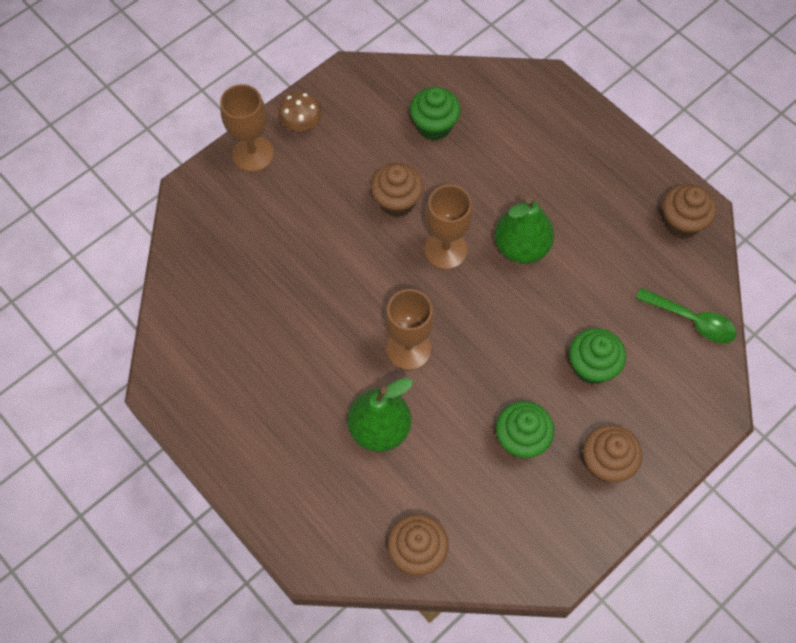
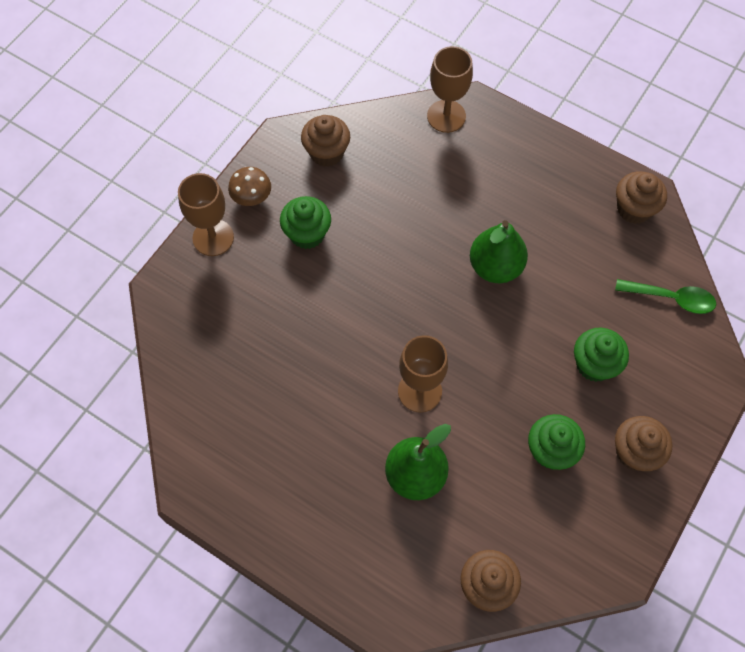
camera: 15 degrees left, 0 degrees up
(397, 201) = (366, 251): brown cupcake -> brown cupcake (326, 153)
(434, 126) = (379, 170): green cupcake -> green cupcake (307, 234)
(445, 250) = (426, 287): brown goblet -> brown goblet (446, 116)

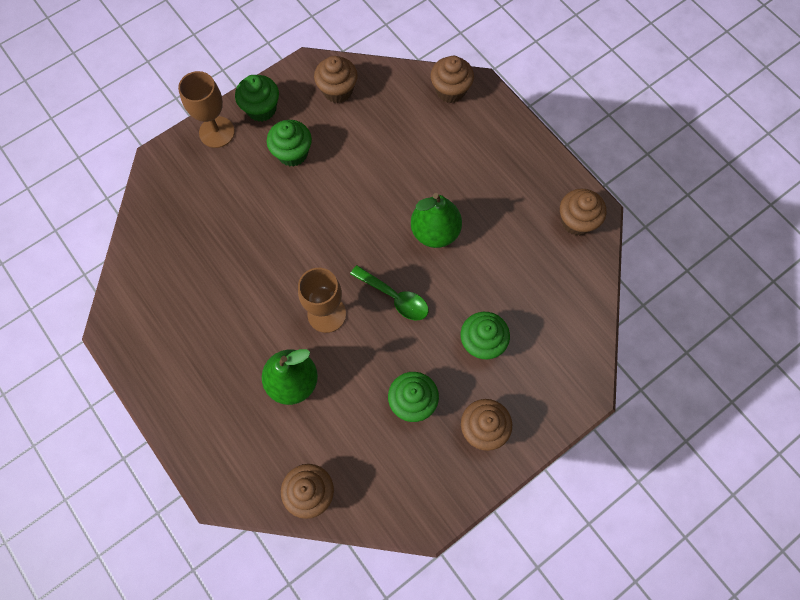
camera: 20 degrees right, 5 degrees up
(252, 197) = (261, 109): brown mushroom -> green cupcake
(446, 116) = (450, 90): brown goblet -> brown cupcake
(671, 298) = (574, 309): green spoon -> green spoon (395, 297)

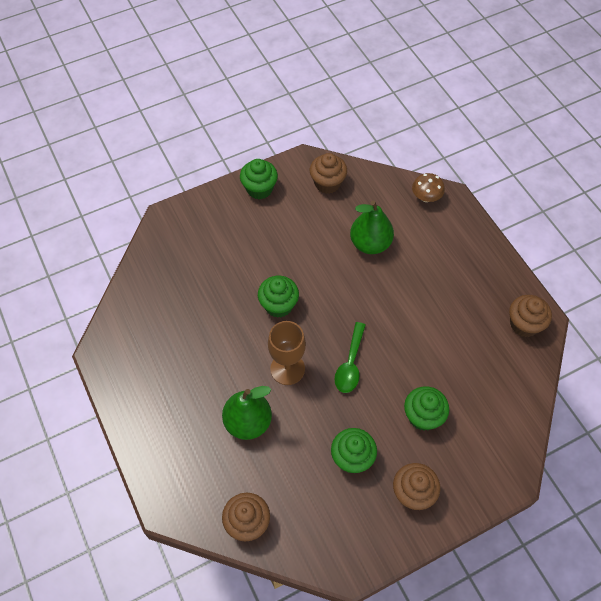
camera: 10 degrees right, 10 degrees down
(217, 132) = (218, 202): brown goblet -> none
(292, 153) = (280, 229): green cupcake -> green cupcake (278, 305)
(395, 297) = (350, 364): green spoon -> green spoon turned 60 degrees clockwise
(435, 232) = (394, 314): green pear -> green pear (370, 244)
(450, 90) = (426, 197): brown cupcake -> brown mushroom

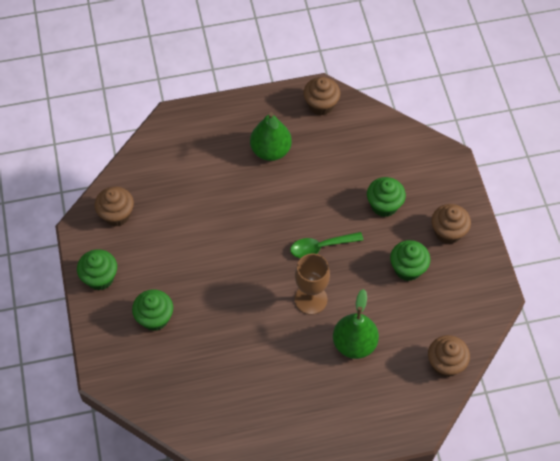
camera: 75 degrees left, 0 degrees up
(278, 305) = (242, 291): green cupcake -> green cupcake (155, 318)
(350, 364) = (320, 247): green spoon -> green spoon turned 135 degrees clockwise
(370, 244) = (200, 197): green pear -> green pear (271, 151)
(426, 197) = (165, 136): brown mushroom -> none

